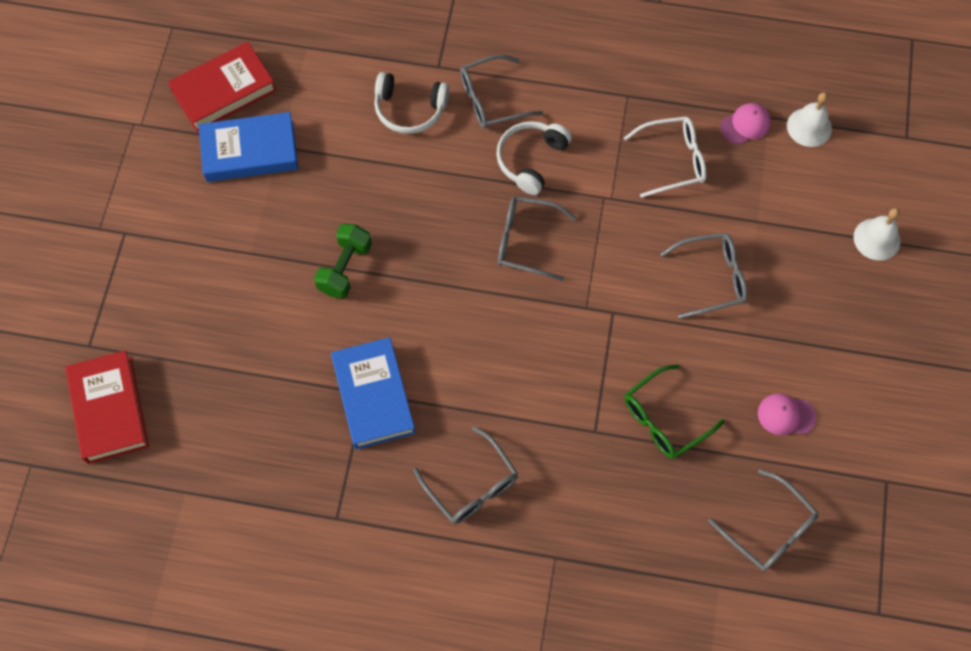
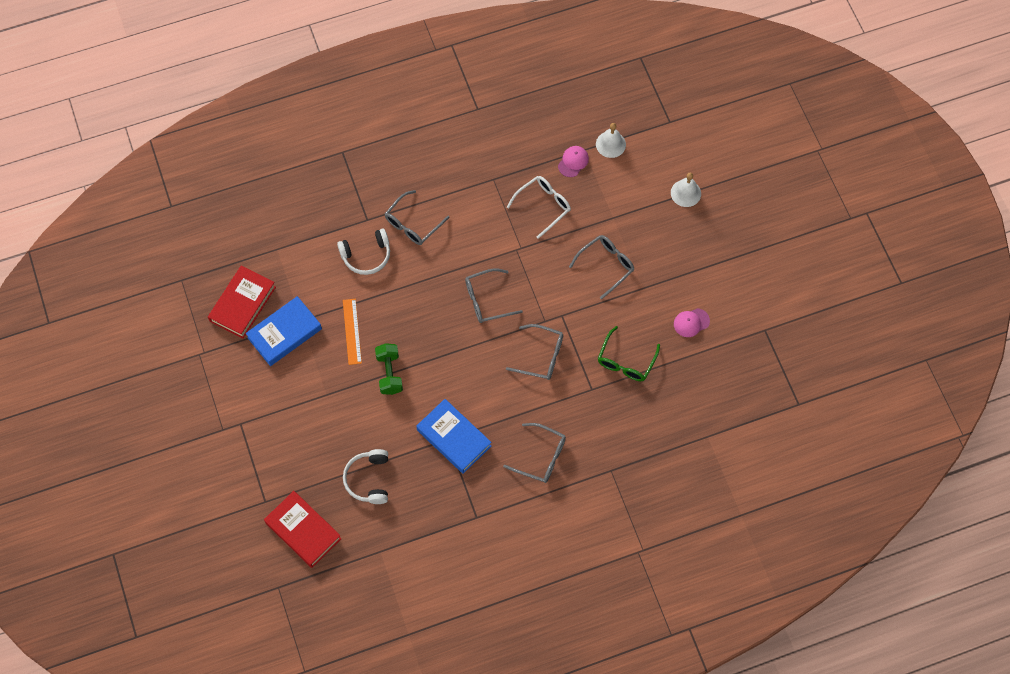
camera: 30 degrees left, 0 degrees up
(332, 192) = (352, 331): none -> orange ruler
(531, 160) = (459, 249): white headphones -> white headphones (368, 479)
(769, 529) = (717, 391): grey glasses -> grey glasses (541, 356)

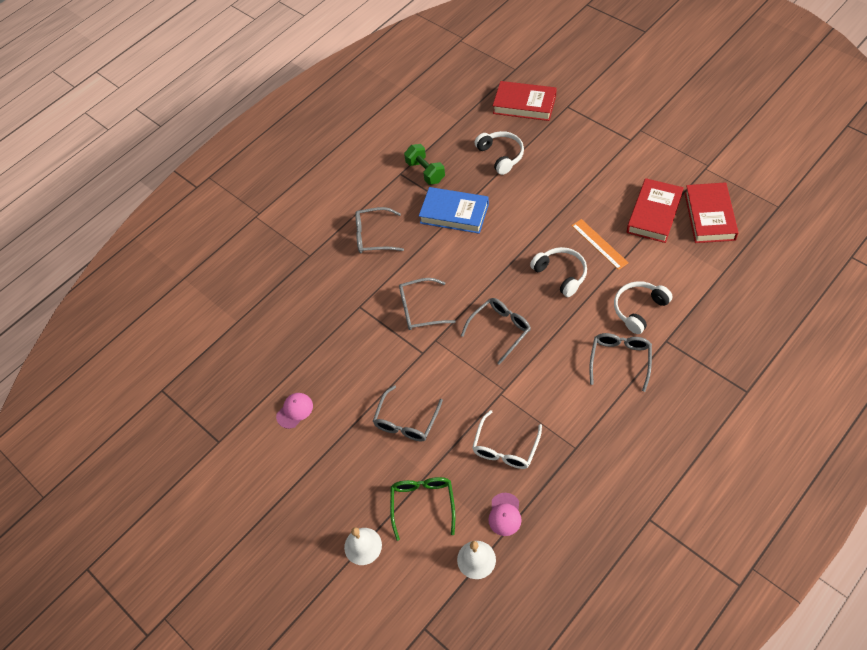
camera: 160 degrees right, 10 degrees down
(284, 333) = (654, 214): blue book -> red book
(389, 373) = (542, 230): green dumbbell -> green dumbbell (425, 172)
(404, 321) = (561, 274): none -> white headphones
(626, 361) = (340, 345): green glasses -> green glasses (423, 504)

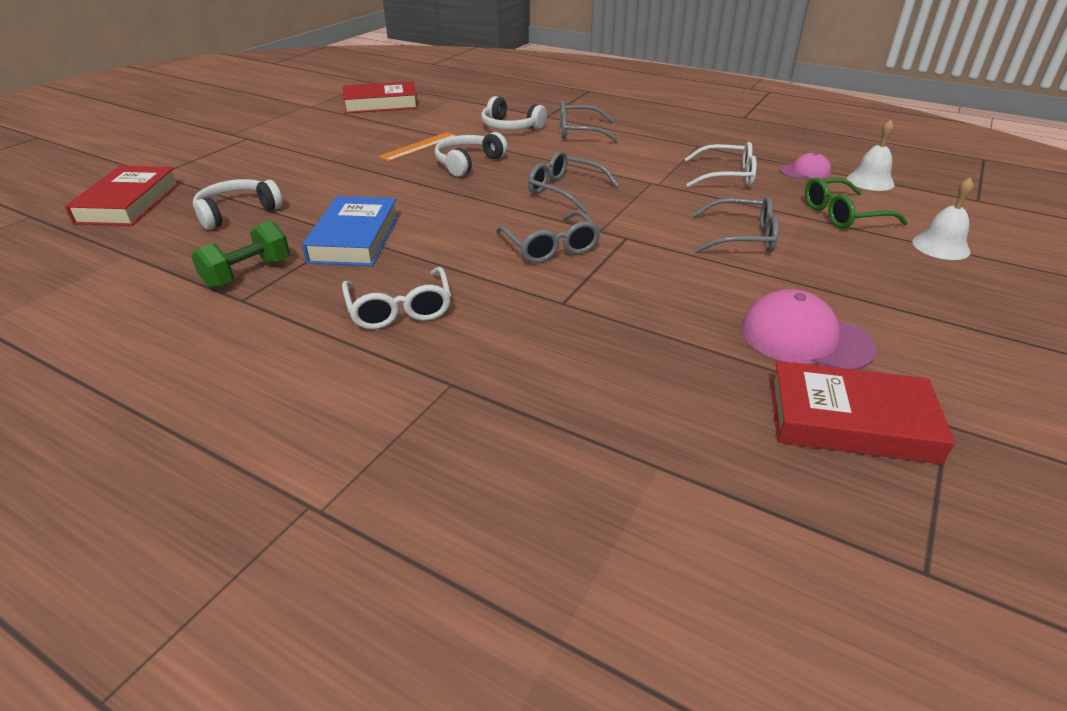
camera: 110 degrees left, 20 degrees down
(294, 411) = (805, 338): pink cap -> pink cap, size x1.70
(373, 236) = (399, 309): grey glasses -> white glasses
(654, 214) = (374, 124): red book -> red book (850, 421)

